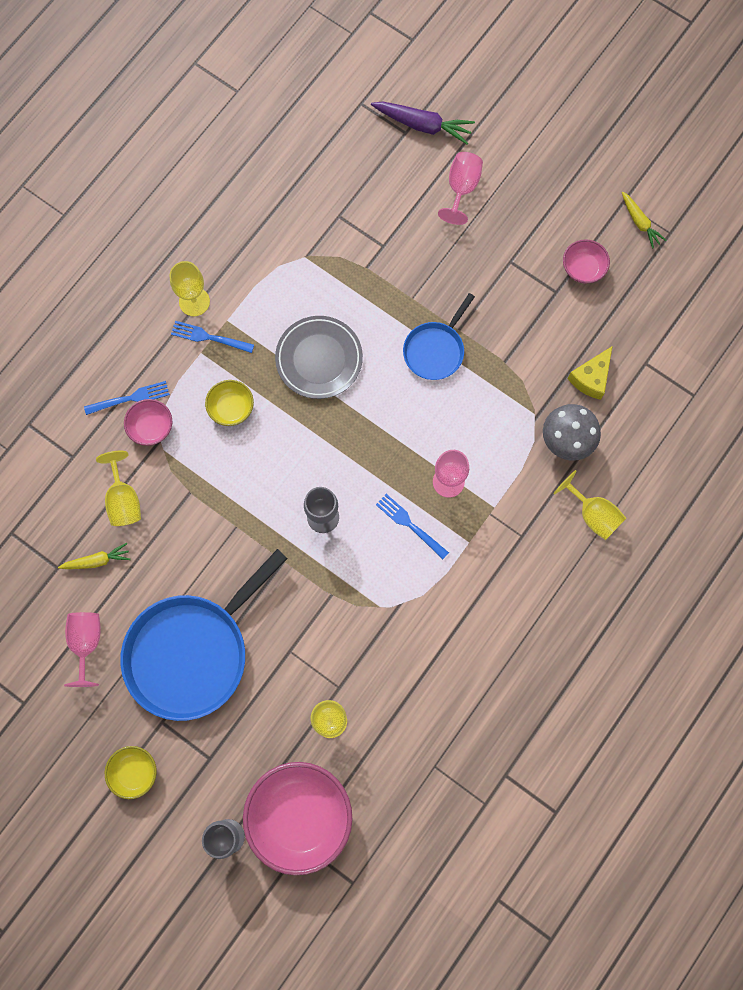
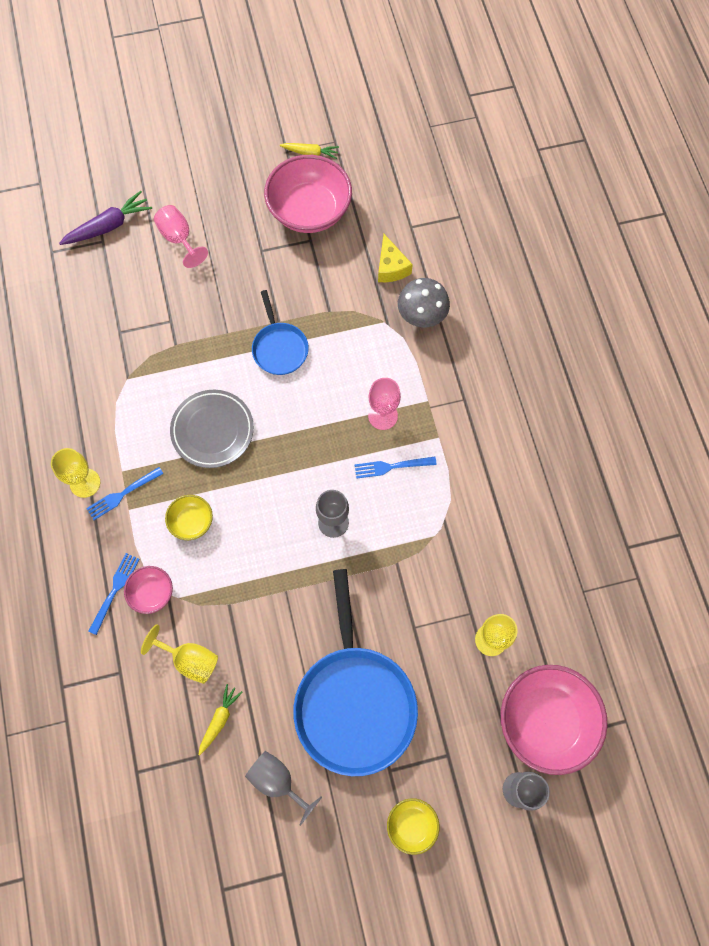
camera: 50 degrees left, 5 degrees down
(86, 643) = (277, 781): pink goblet -> grey goblet
(583, 268) = (309, 211): pink bowl -> pink bowl, size x2.05
(593, 514) = (488, 342): yellow goblet -> none

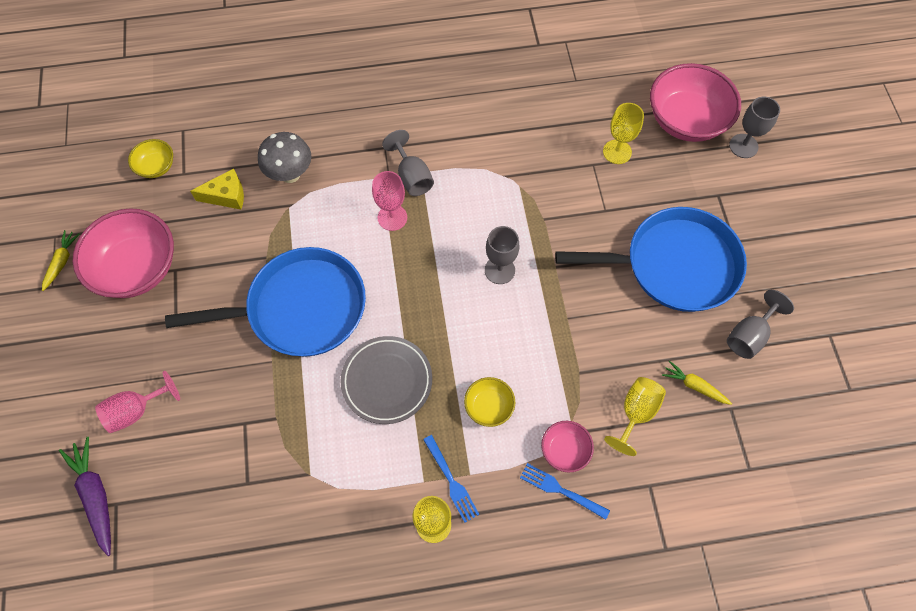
camera: 85 degrees left, 5 degrees down
(279, 348) = (300, 308): blue pan -> blue pan, size x1.91
(391, 466) = (446, 214): blue fork -> none
(412, 825) = (778, 228): yellow bowl -> yellow bowl (156, 167)
(432, 429) = (412, 177): none -> grey goblet

